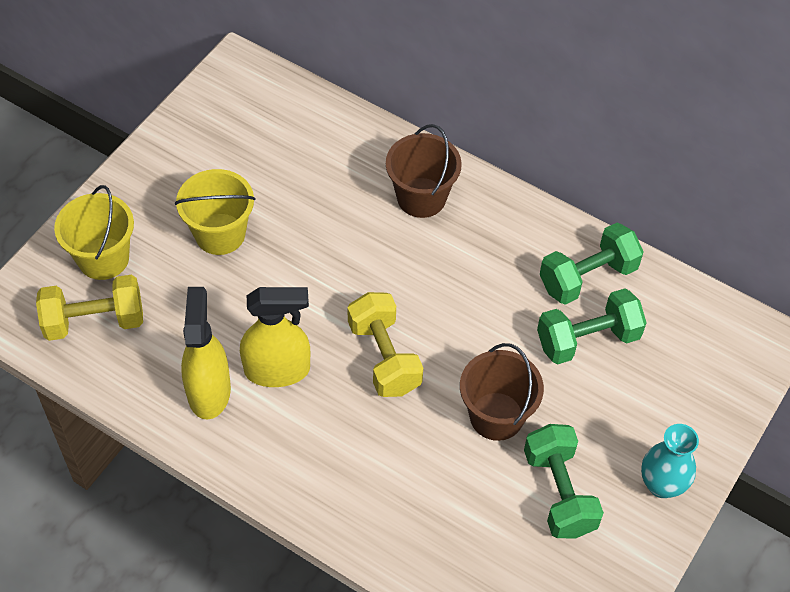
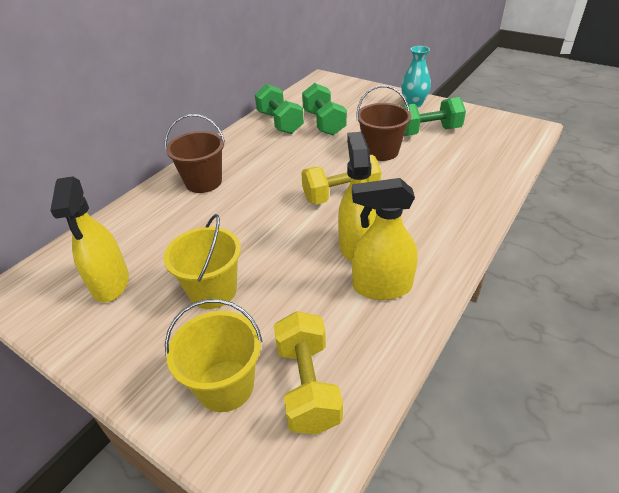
camera: 85 degrees left, 15 degrees down
(239, 144) = (111, 283): none -> yellow spray bottle

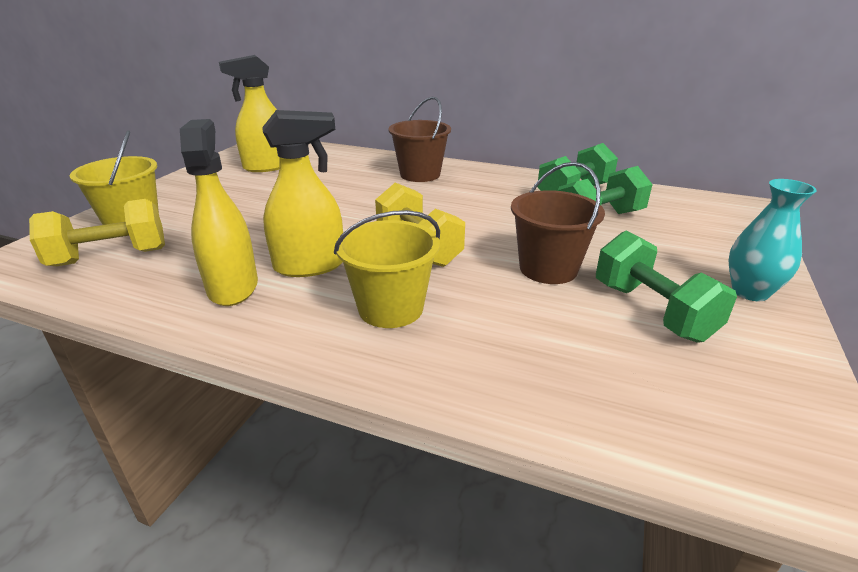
camera: 75 degrees right, 10 degrees down
(213, 290) = (249, 202): yellow bucket -> yellow bucket (390, 308)

